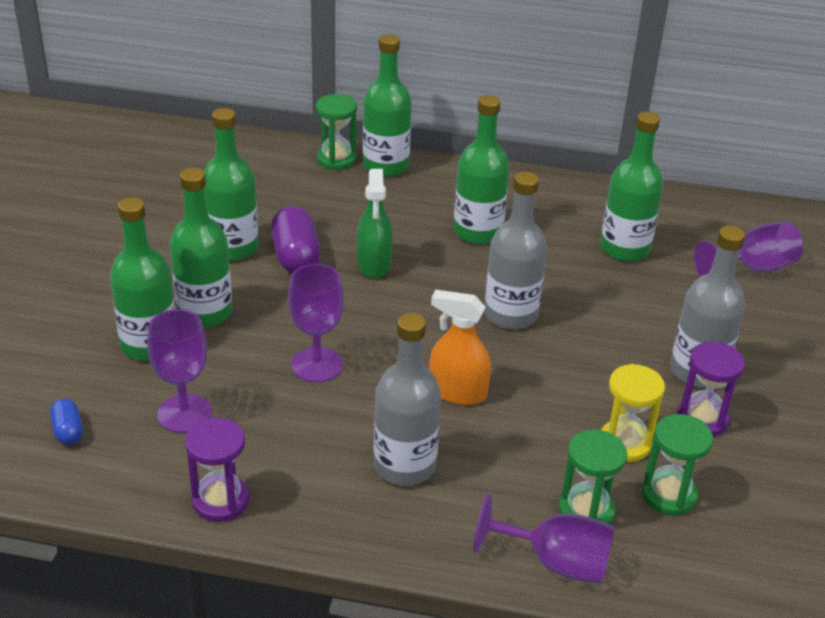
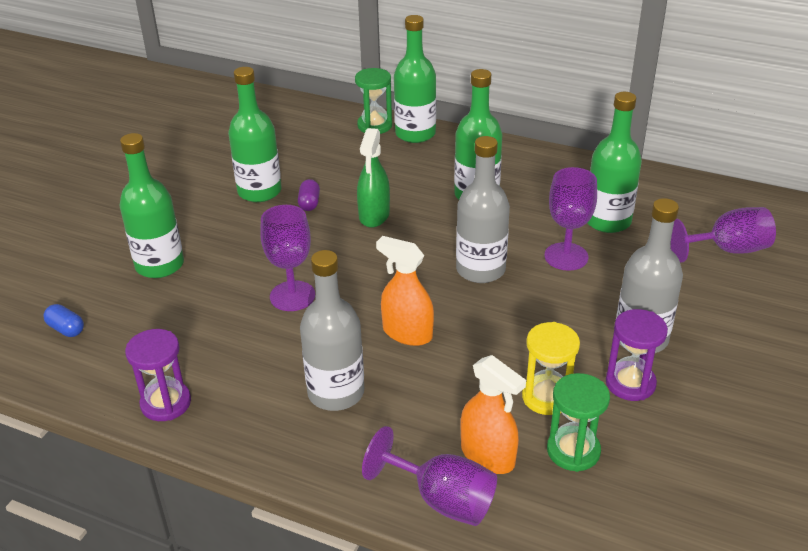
camera: 15 degrees right, 0 degrees up
(68, 431) = (66, 329): blue capsule -> blue capsule turned 45 degrees counterclockwise
(184, 413) = (165, 325): purple goblet -> purple goblet (566, 256)
(205, 313) = (215, 243): green bottle -> none
(295, 257) = (309, 203): purple capsule -> purple capsule, size x0.54
(586, 511) = (488, 456): green hourglass -> orange spray bottle

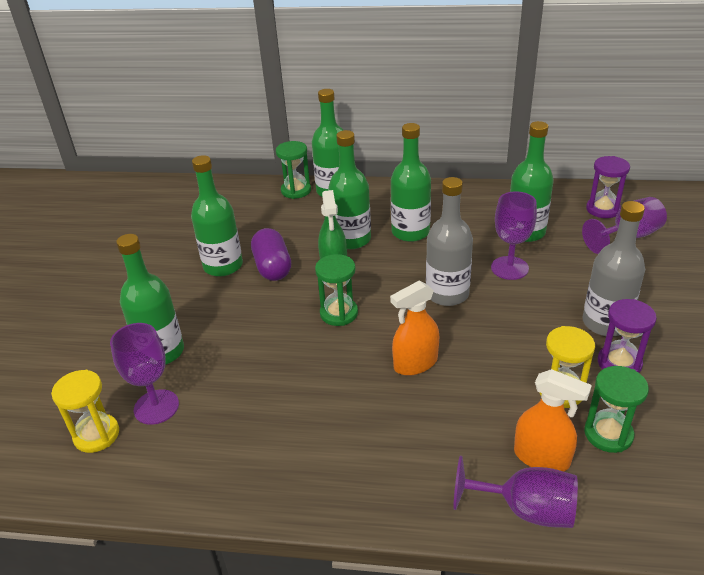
camera: 15 degrees left, 0 degrees up
(66, 329) = (96, 435): blue capsule -> yellow hourglass
(166, 403) = (228, 484): purple hourglass -> purple hourglass (603, 209)
(292, 296) = (298, 353): purple goblet -> purple goblet (156, 407)
(309, 203) = (272, 267): purple capsule -> purple capsule, size x1.84
(336, 392) = (381, 433): grey bottle -> none
(354, 265) = (339, 313): none -> green hourglass
(407, 190) = (351, 239): none -> green bottle
(407, 333) = (415, 363): orange spray bottle -> orange spray bottle turned 45 degrees counterclockwise

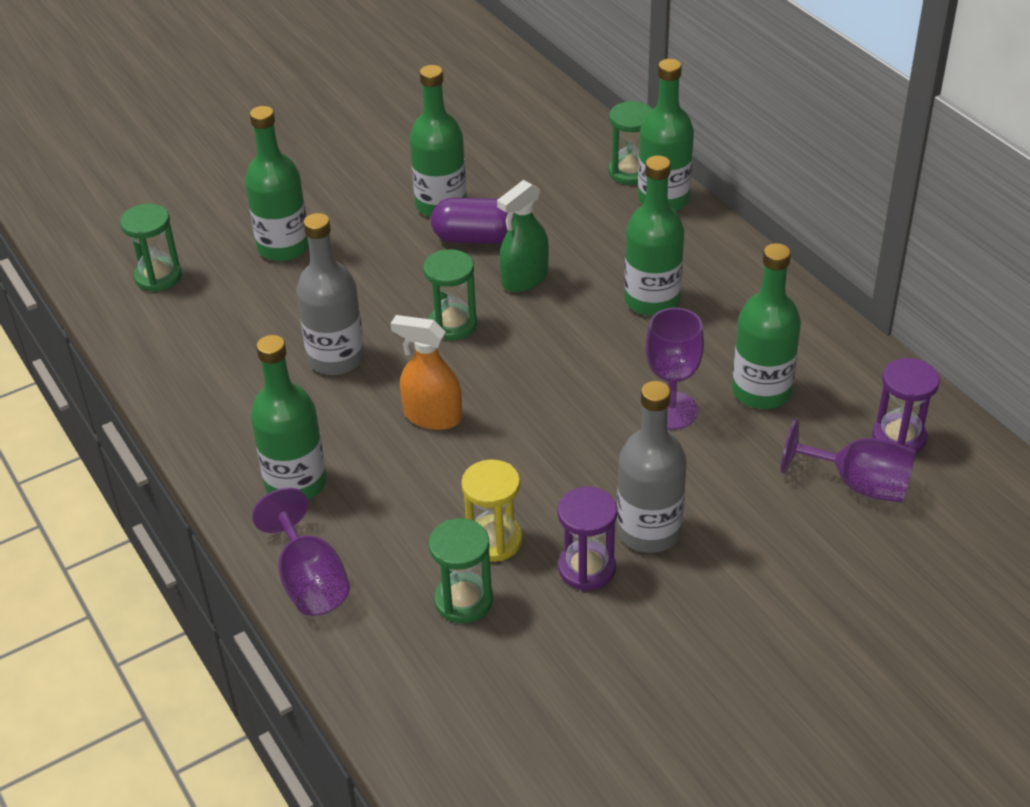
camera: 50 degrees right, 5 degrees up
(96, 435) = (158, 277): yellow hourglass -> green hourglass
(156, 407) = (218, 288): purple goblet -> none
(272, 267) = (475, 238): purple capsule -> purple capsule turned 60 degrees clockwise
(351, 239) = (586, 264): green bottle -> green bottle (296, 483)
(447, 294) = (568, 385): grey bottle -> grey bottle (336, 358)
(541, 457) = (385, 565): orange spray bottle -> none

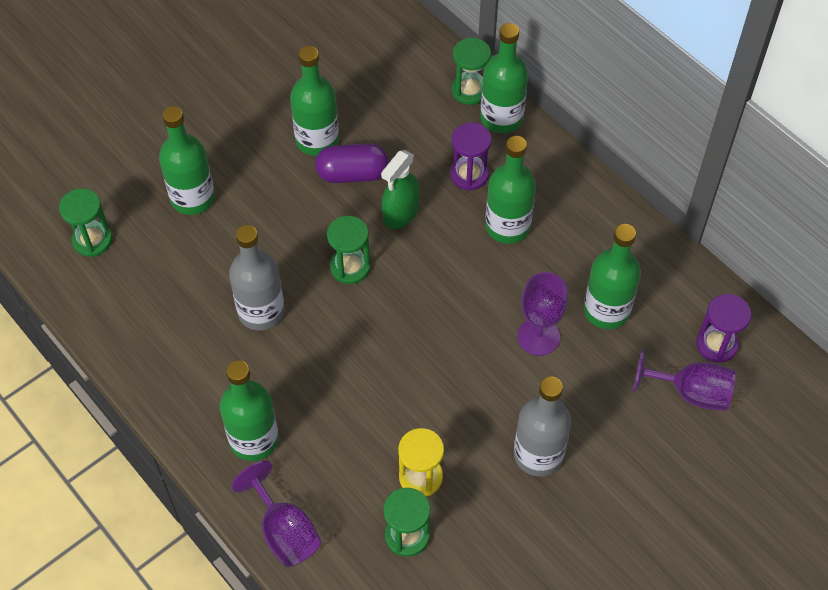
camera: 10 degrees left, 15 degrees up
(432, 416) = (351, 362): orange spray bottle -> none
(587, 568) = (496, 495): purple hourglass -> purple hourglass (469, 175)

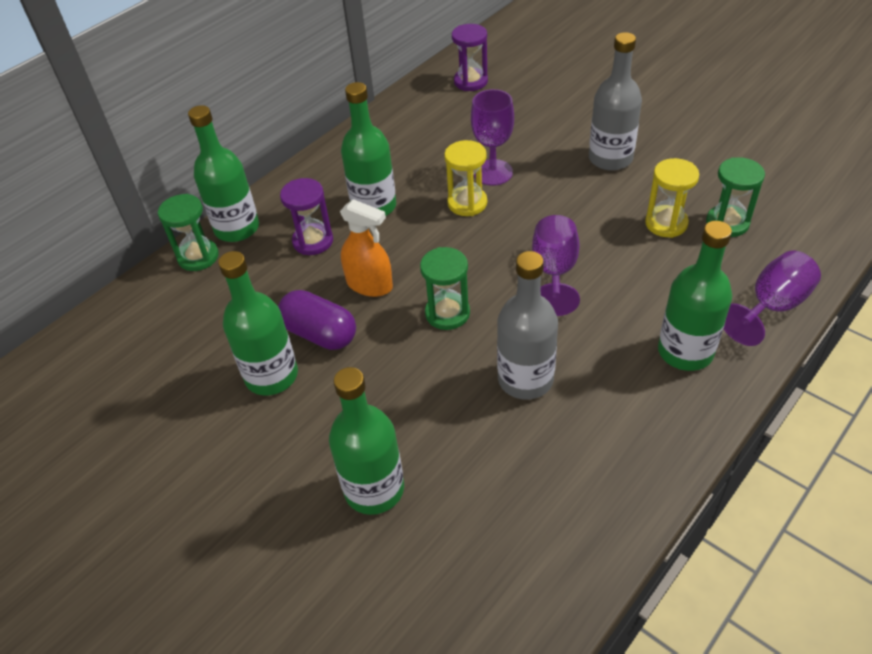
camera: 95 degrees left, 10 degrees down
(92, 240) = (464, 599): green hourglass -> none
(352, 174) = (320, 334): purple capsule -> purple capsule turned 45 degrees counterclockwise
(400, 213) = (369, 285): green spray bottle -> orange spray bottle
(494, 305) = (467, 203): none -> yellow hourglass
(606, 310) = (454, 138): green bottle -> none
(691, 393) = (519, 89): purple goblet -> purple goblet (554, 272)

